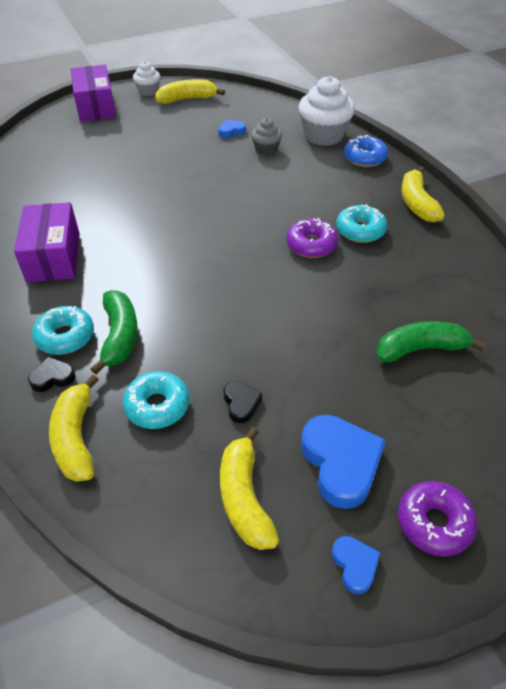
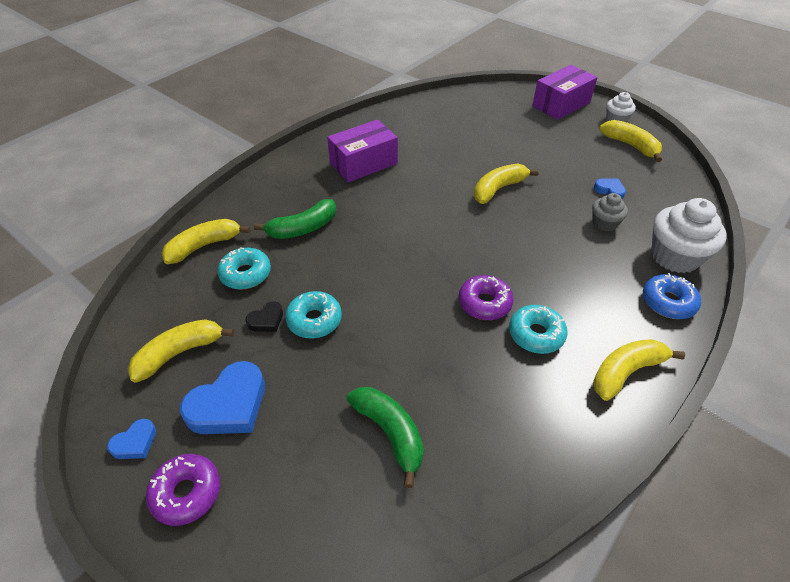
camera: 65 degrees right, 0 degrees up
(52, 377) = (250, 213): black heart -> none
(65, 336) = (289, 203): turquoise donut -> turquoise donut (314, 320)
(178, 185) = (498, 189): none -> yellow banana

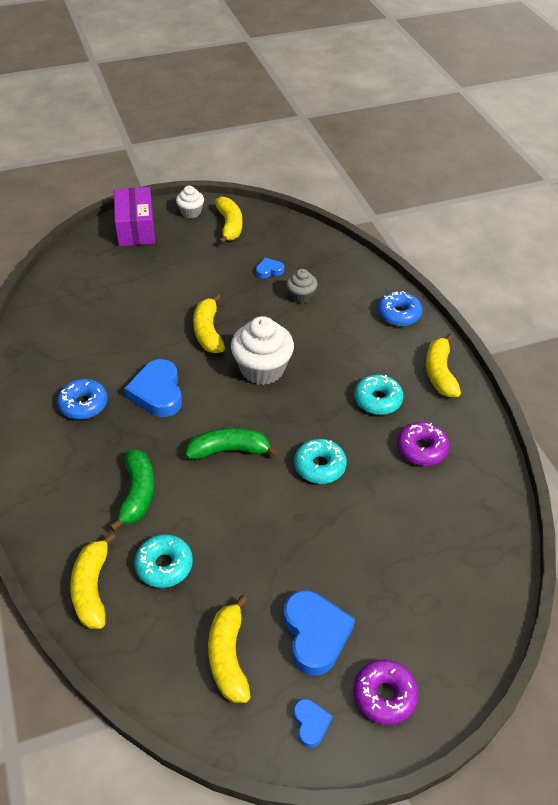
camera: 60 degrees left, 0 degrees up
(266, 320) = (237, 570): black heart -> none
(314, 320) = (264, 534): turquoise donut -> turquoise donut (319, 466)
(363, 163) = (83, 404): purple box -> blue donut
(390, 433) = (408, 532): green banana -> green banana (229, 450)
(408, 192) = (157, 393): none -> blue heart
(484, 303) = (327, 412): purple donut -> purple donut (421, 449)
(630, 145) = (229, 226): yellow banana -> yellow banana turned 90 degrees clockwise
(674, 256) = (362, 283): white cupcake -> white cupcake (262, 369)

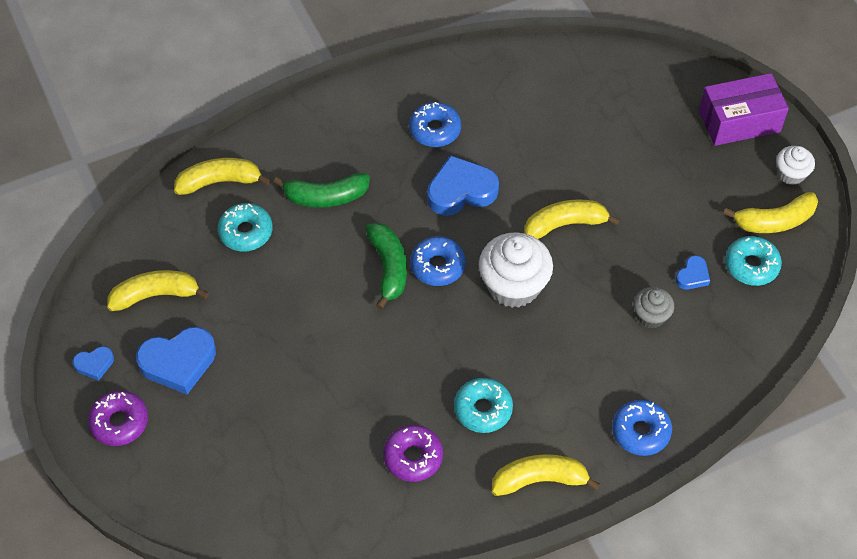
camera: 85 degrees right, 10 degrees up
(234, 416) = (437, 266): none -> blue donut
(269, 270) = (692, 276): blue heart -> blue heart turned 60 degrees clockwise
(319, 466) = (376, 354): turquoise donut -> turquoise donut (751, 265)

